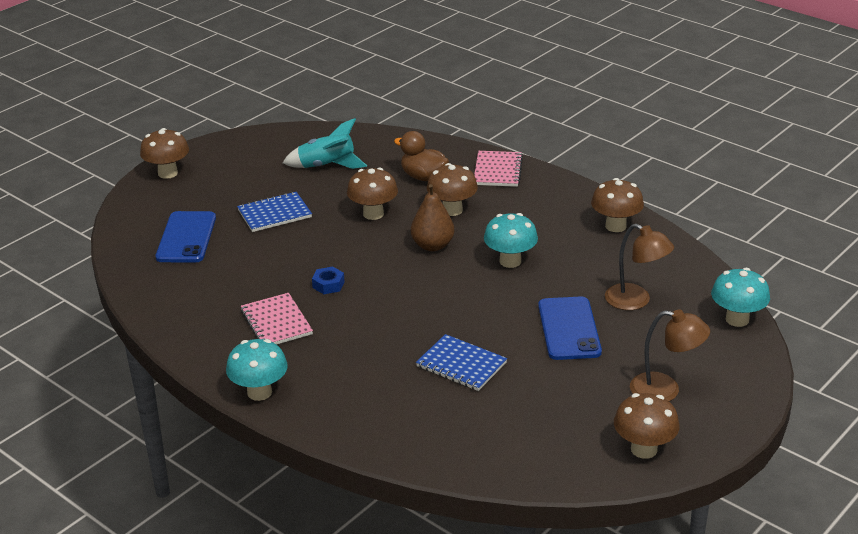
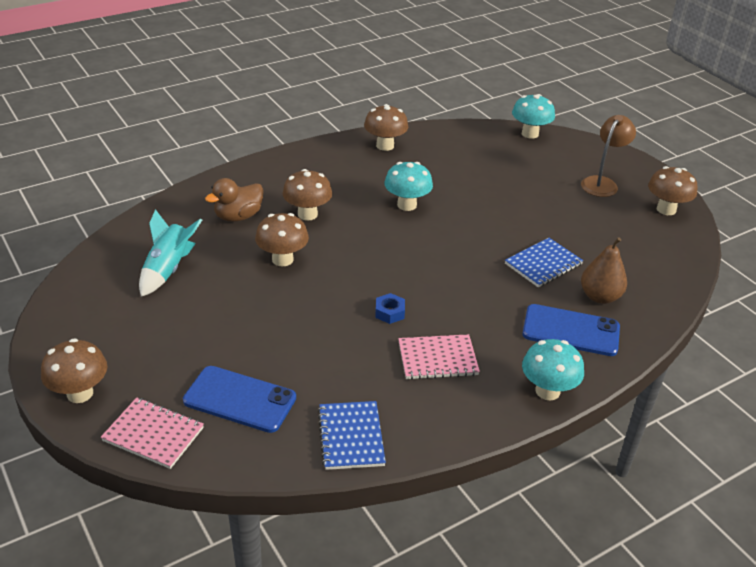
camera: 75 degrees left, 5 degrees up
(274, 214) = (236, 323): blue notebook -> blue notebook (351, 437)
(432, 246) = (359, 238): brown pear -> brown pear (600, 297)
(497, 171) = (259, 176): pink notebook -> pink notebook (153, 434)
(569, 329) = (514, 202): blue phone -> blue phone (571, 331)
(635, 301) = (490, 165): brown lamp -> none

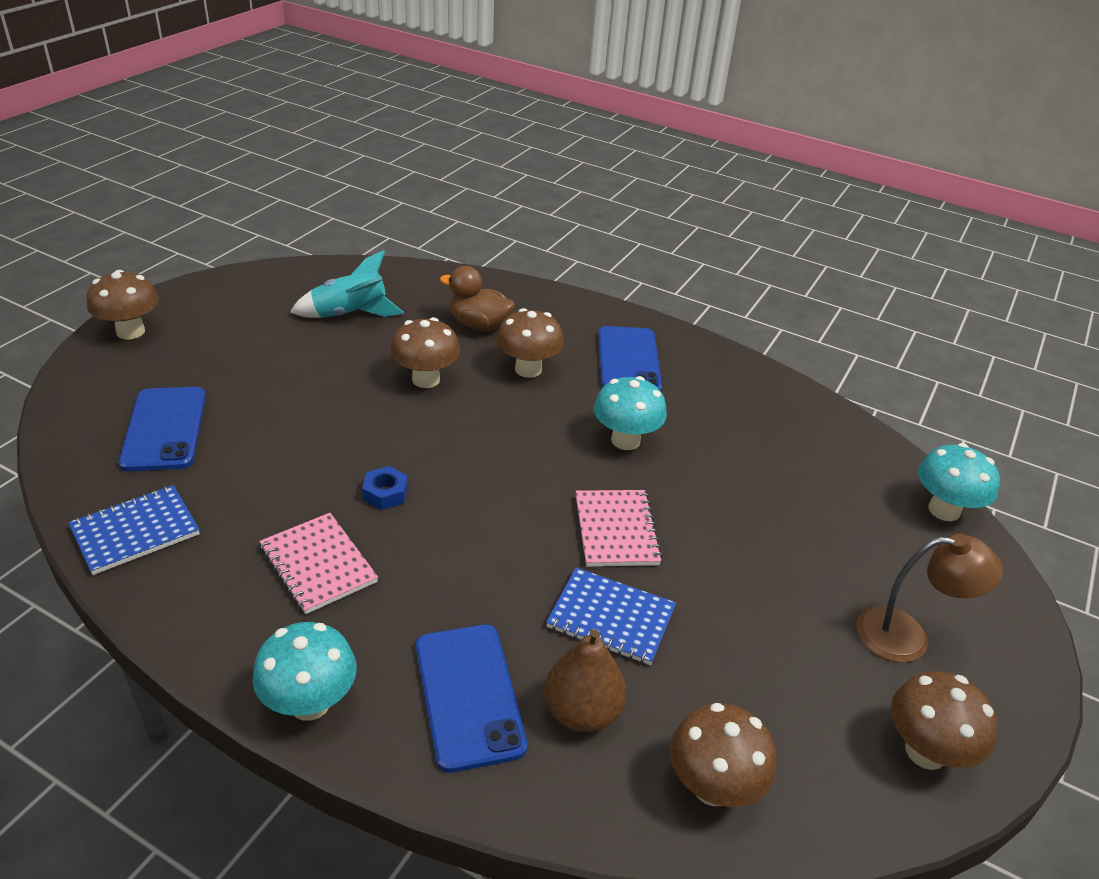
camera: 60 degrees right, 0 degrees up
(153, 434) = (88, 392): pink notebook -> pink notebook (616, 530)
(331, 174) = (628, 361): none -> blue phone
(385, 146) = (739, 382): brown mushroom -> brown mushroom (713, 786)

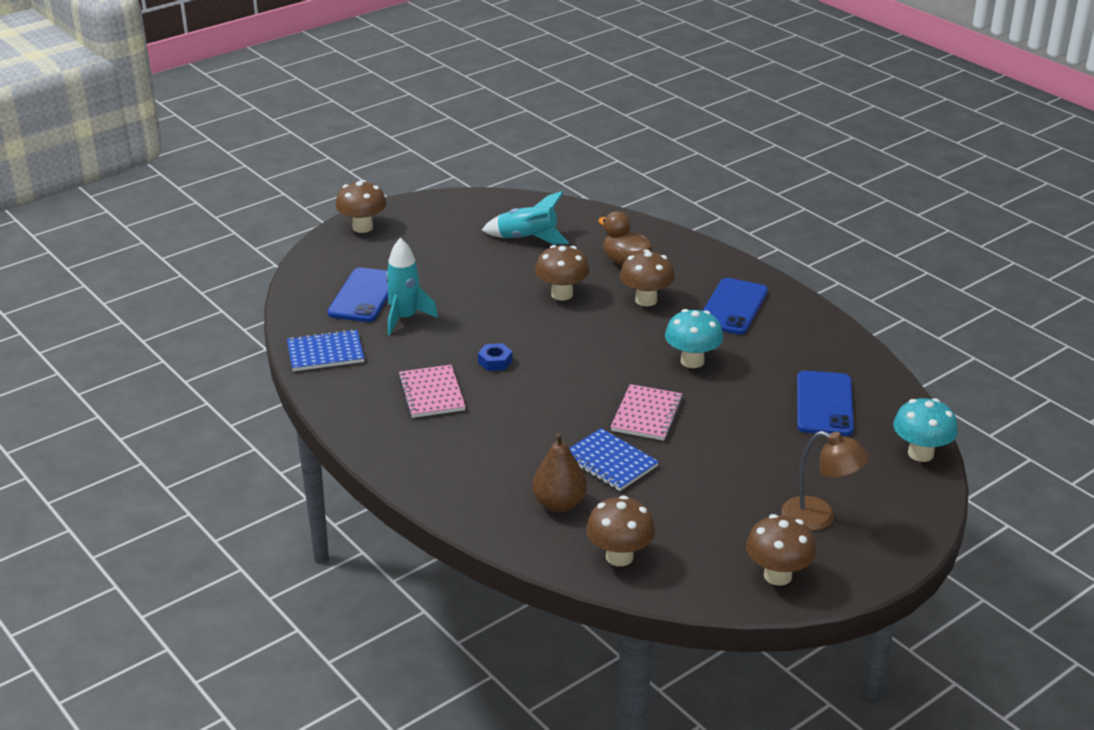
camera: 25 degrees right, 5 degrees down
(235, 452) = (405, 318): none -> turquoise rocket
(310, 703) = (395, 462): turquoise mushroom -> none
(468, 695) = (492, 480): blue phone -> blue phone (824, 404)

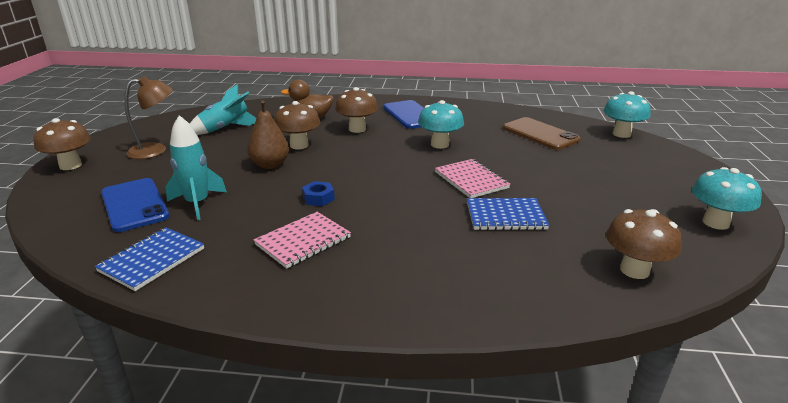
camera: 45 degrees left, 5 degrees down
(431, 393) = (303, 241): pink notebook -> pink notebook turned 75 degrees counterclockwise
(559, 504) = (531, 261): brown pear -> brown pear (270, 165)
(777, 575) = (715, 223): brown mushroom -> turquoise mushroom
(819, 517) = (657, 182): brown lamp -> brown lamp (156, 150)
(824, 404) = (540, 134): blue phone -> brown phone

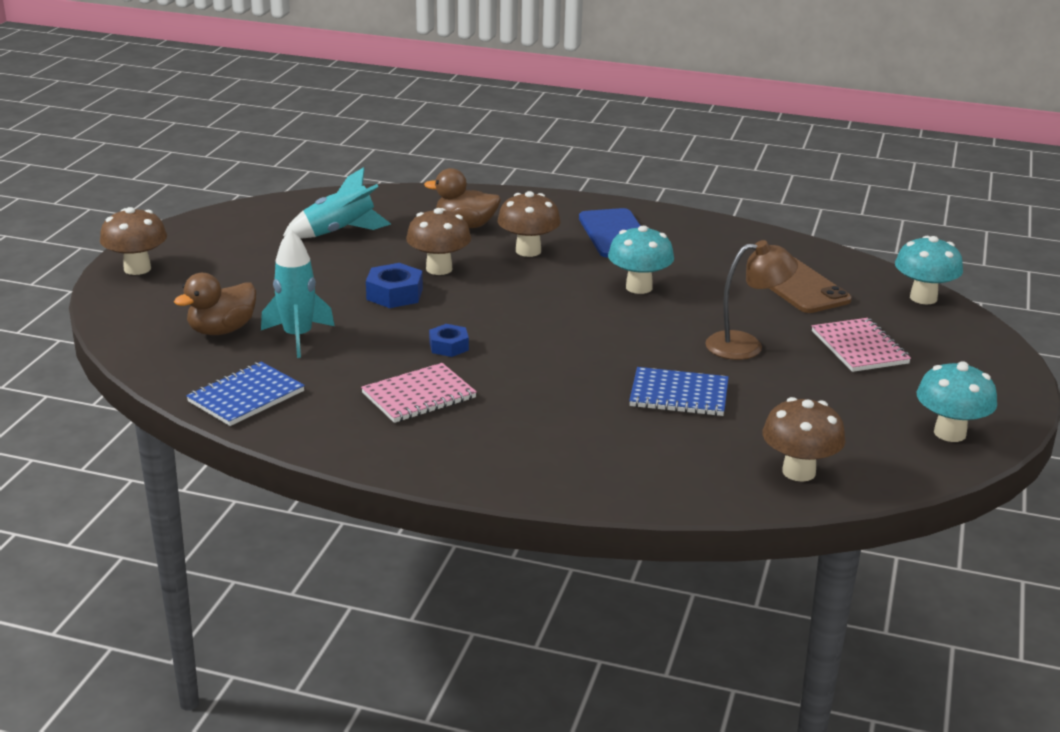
camera: 10 degrees right, 0 degrees up
(134, 205) = (222, 330): blue phone -> brown duck
(156, 150) = (244, 257): brown lamp -> brown lamp (746, 346)
(270, 165) = (394, 294): brown pear -> blue nut
(471, 180) = (658, 344): pink notebook -> pink notebook (859, 347)

